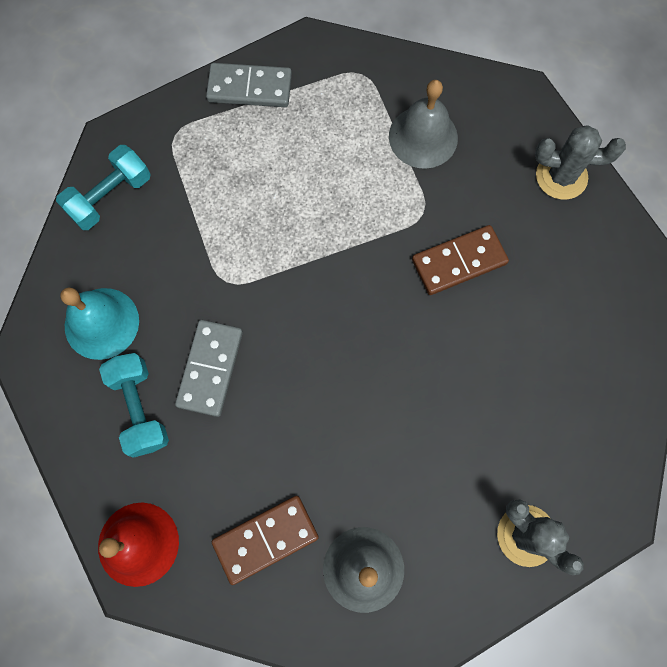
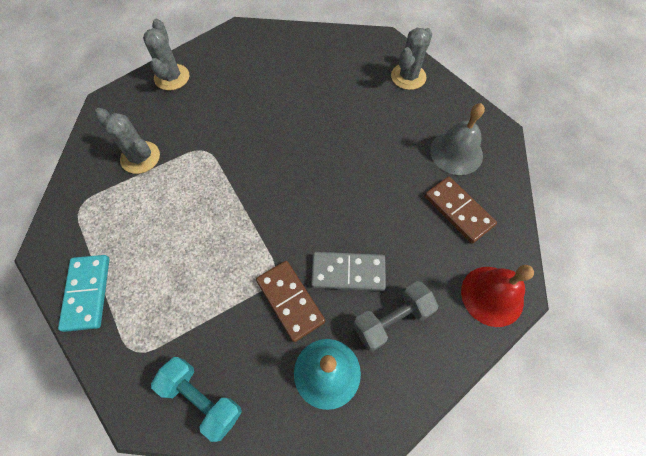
camera: 100 degrees left, 10 degrees down
(140, 408) = (392, 320): turquoise dumbbell -> grey dumbbell
(249, 88) = (87, 293): grey domino -> turquoise domino
(423, 137) = (140, 157): grey bell -> grey cactus
(459, 261) = (239, 125): brown domino -> brown domino (290, 301)

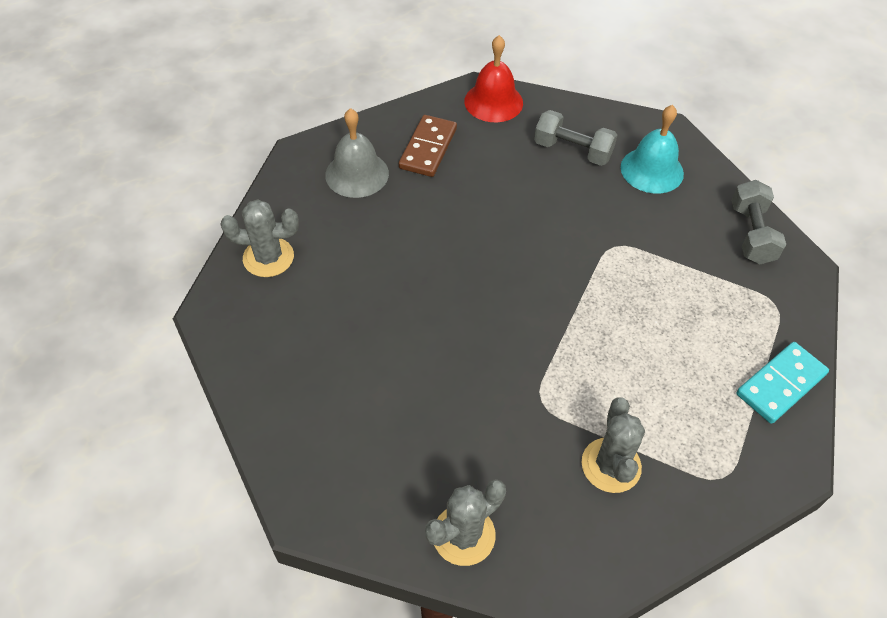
camera: 125 degrees left, 10 degrees down
(202, 398) = (751, 234): turquoise dumbbell -> grey dumbbell
(290, 301) = (624, 222): brown domino -> none
(348, 272) = (560, 196): grey domino -> none

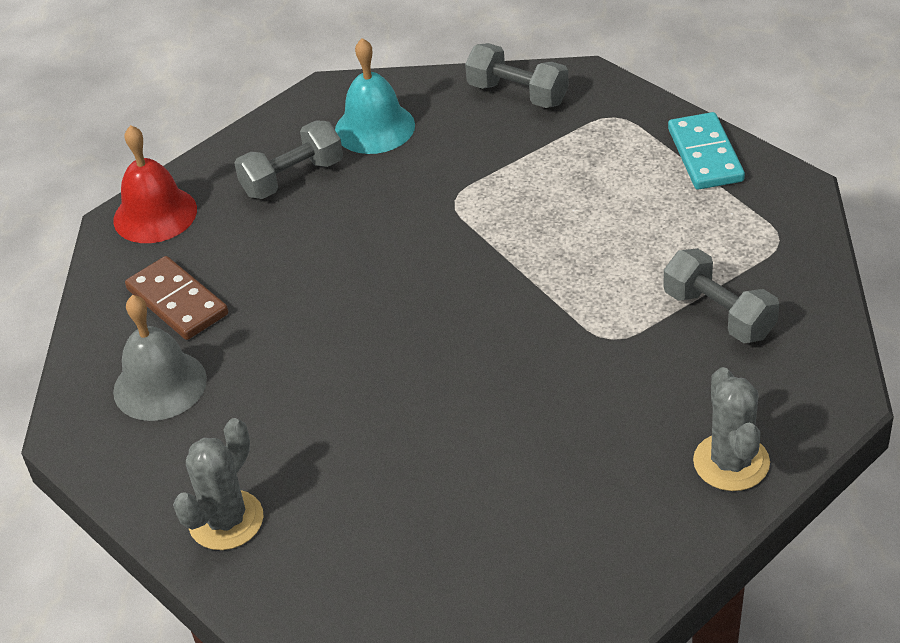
camera: 55 degrees left, 10 degrees down
(611, 465) = (719, 314): grey cactus -> grey dumbbell

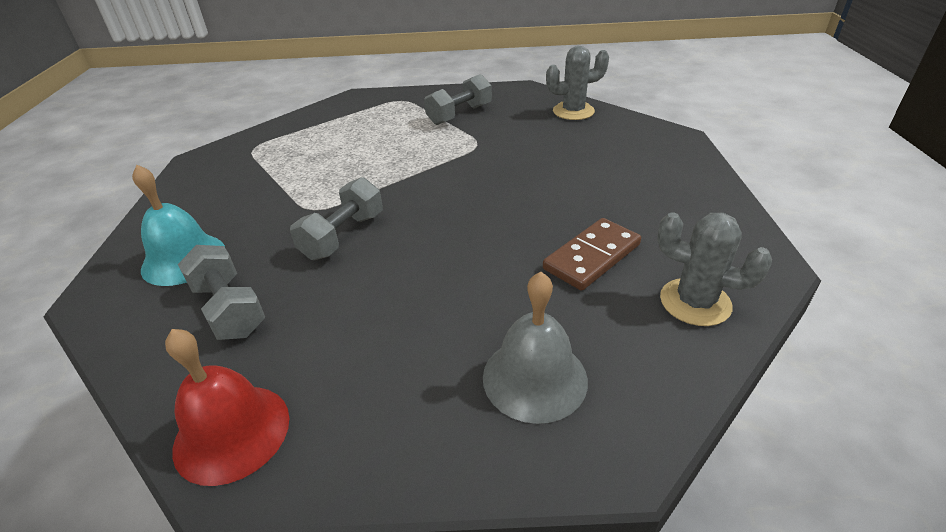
camera: 95 degrees left, 5 degrees down
(177, 302) = (403, 382): brown domino -> brown domino (592, 257)
(518, 94) = (194, 186): grey dumbbell -> grey dumbbell (343, 236)
(705, 155) = (314, 119): turquoise domino -> none

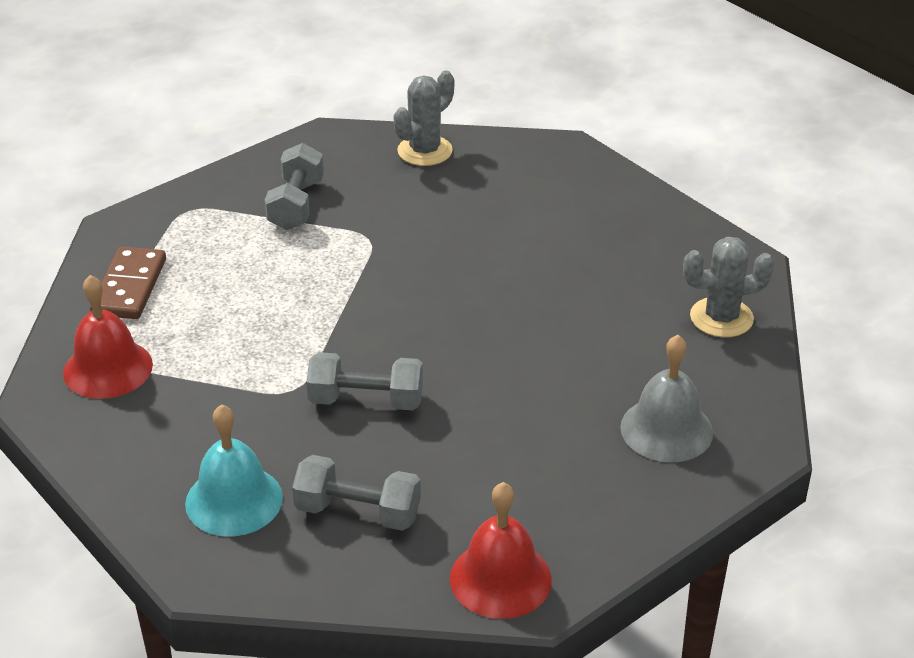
camera: 40 degrees left, 0 degrees up
(248, 157) = (108, 368): none -> red bell
(343, 236) = (366, 401): grey dumbbell -> grey dumbbell turned 75 degrees counterclockwise
(592, 257) = (612, 315): brown domino -> brown domino (130, 287)

